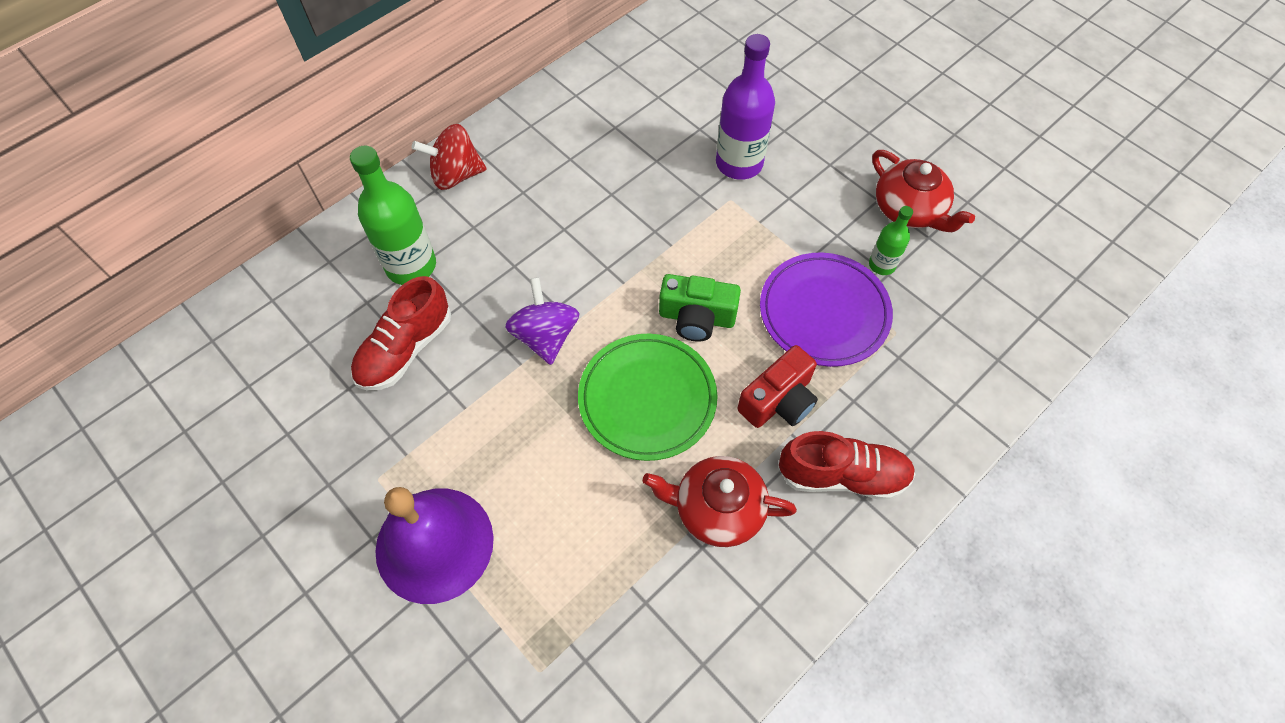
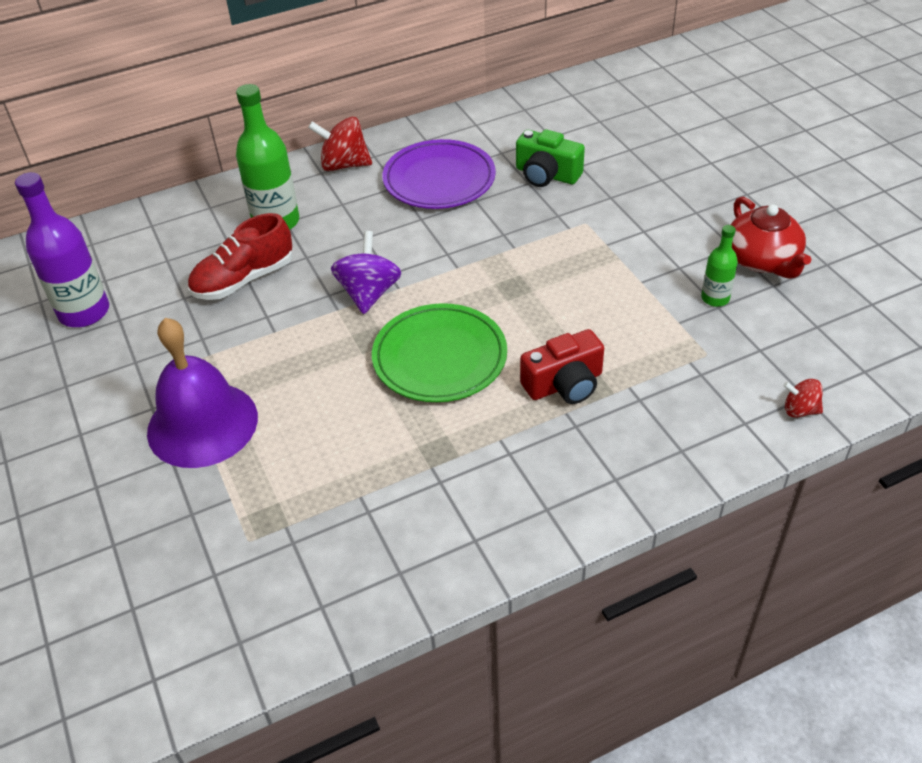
camera: 20 degrees right, 15 degrees down
(696, 317) = (514, 305): green camera -> green camera (546, 175)
(717, 509) = (467, 455): red teapot -> none
(739, 163) = (606, 197): purple bottle -> purple bottle (84, 312)
(824, 312) = (639, 325): purple plate -> purple plate (439, 180)
(842, 475) = (602, 456): red shoe -> none
(998, 376) = (800, 410): none -> red spinning top

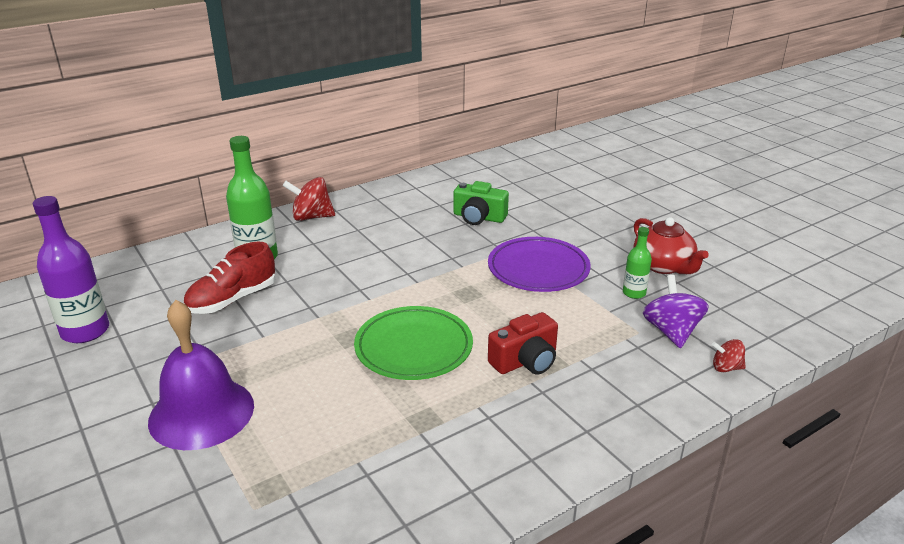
camera: 10 degrees left, 15 degrees down
(369, 293) = (344, 304): purple spinning top -> purple spinning top (671, 332)
(439, 180) = (392, 224): purple plate -> purple plate (538, 269)

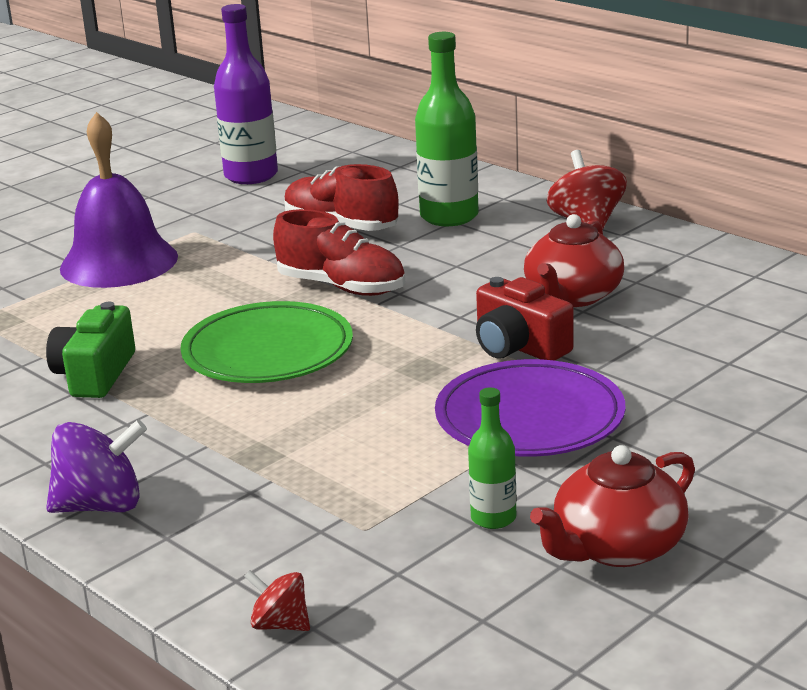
camera: 80 degrees right, 5 degrees down
(335, 309) = (341, 287): none -> red shoe
(405, 236) = (572, 296): none -> red teapot
(479, 217) = (683, 343): green camera -> green camera (95, 374)
(525, 361) = (256, 435): red camera -> red camera (519, 347)
(671, 332) = (377, 563): purple spinning top -> purple spinning top (101, 506)
(726, 368) = (280, 624): red spinning top -> red spinning top turned 60 degrees counterclockwise

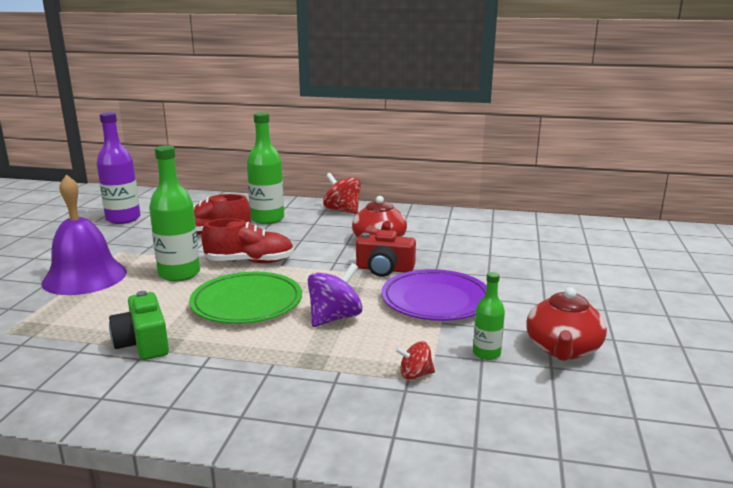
camera: 35 degrees left, 5 degrees down
(101, 506) = (245, 421): purple spinning top -> purple spinning top (334, 318)
(232, 285) = (179, 274): none -> green bottle
(280, 624) = (455, 453): red spinning top -> red spinning top (415, 375)

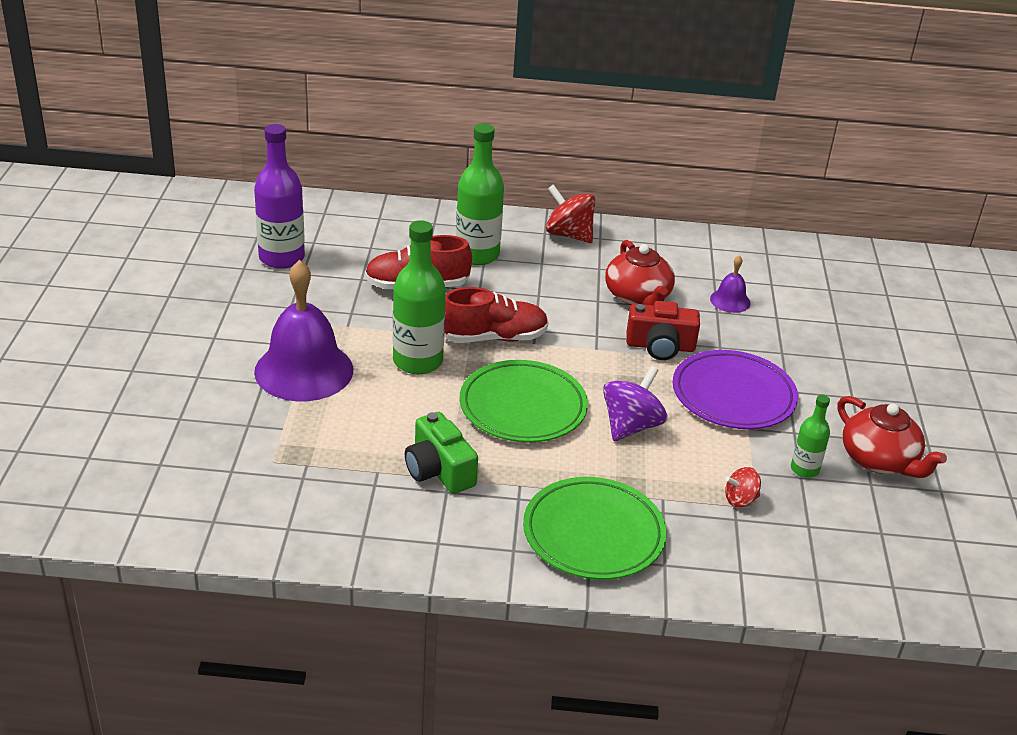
camera: 10 degrees left, 15 degrees up
(256, 396) = (593, 534): none -> green plate
(454, 245) = (730, 301): none -> purple bell
(562, 349) = (879, 460): red teapot -> red teapot turned 45 degrees counterclockwise

